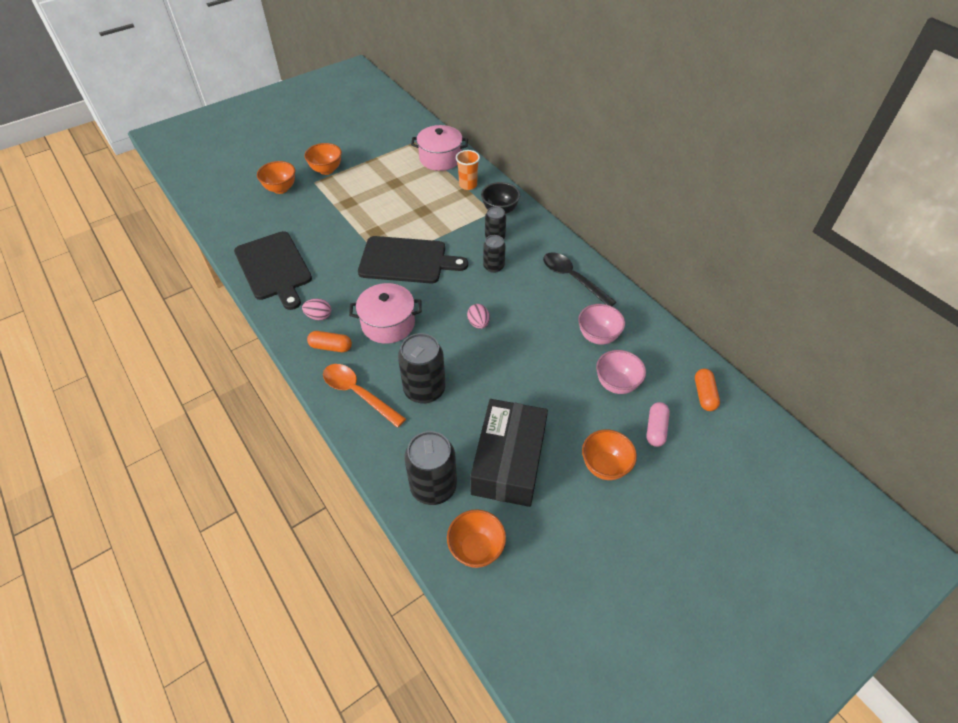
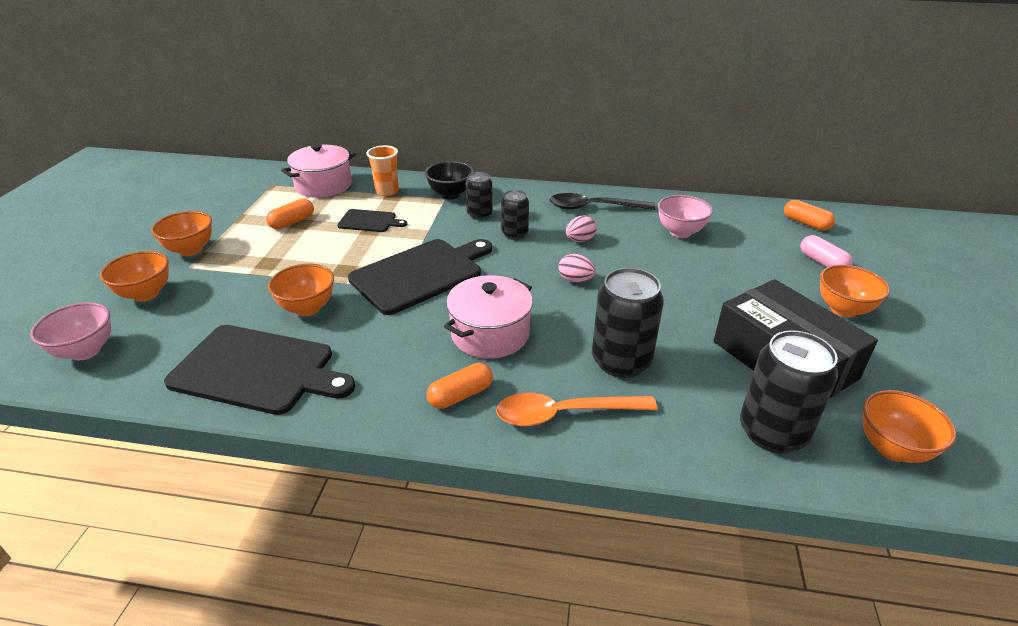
camera: 45 degrees left, 15 degrees down
(319, 316) = (398, 378): pink egg -> pink egg (580, 240)
(331, 246) = (307, 308): none -> orange bowl
(391, 179) = (292, 222): none -> orange capsule
(429, 204) = (369, 221): none -> black cutting board
(616, 384) = (748, 253): pink bowl -> pink bowl (86, 351)

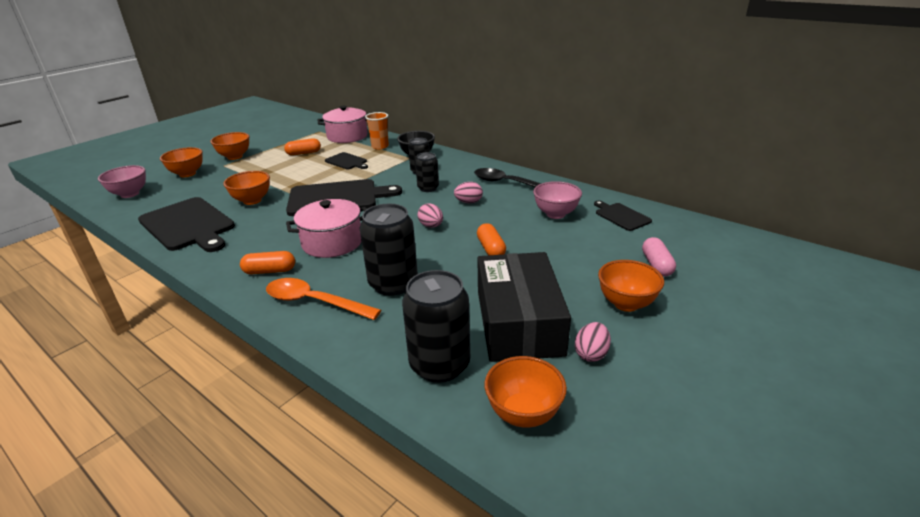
camera: 30 degrees right, 5 degrees down
(738, 219) = (621, 216): none -> black cutting board
(806, 223) = (683, 233): orange capsule -> orange capsule (491, 249)
(873, 369) = (591, 354): none -> pink egg

